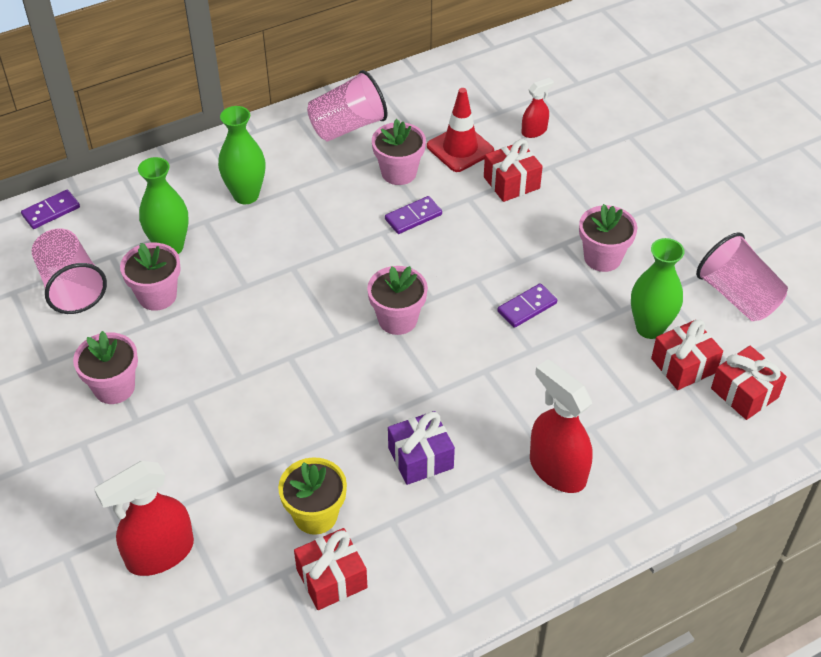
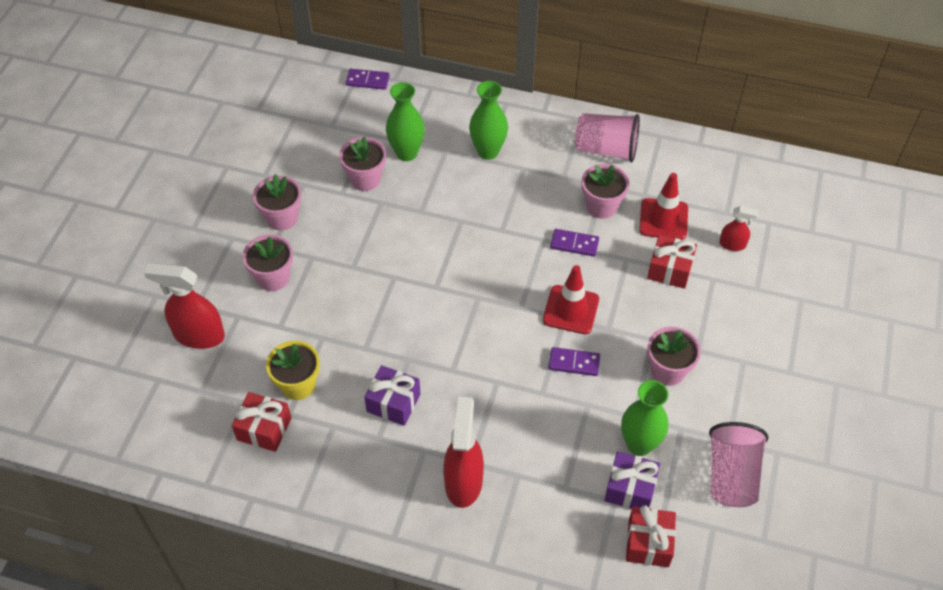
camera: 45 degrees right, 5 degrees up
(71, 287) = (327, 137): pink cup -> none
(397, 319) = (483, 305): pink flower pot -> pink flower pot (273, 278)
(474, 269) = (571, 310): none -> red traffic cone
(683, 365) = (630, 489): red gift -> purple gift

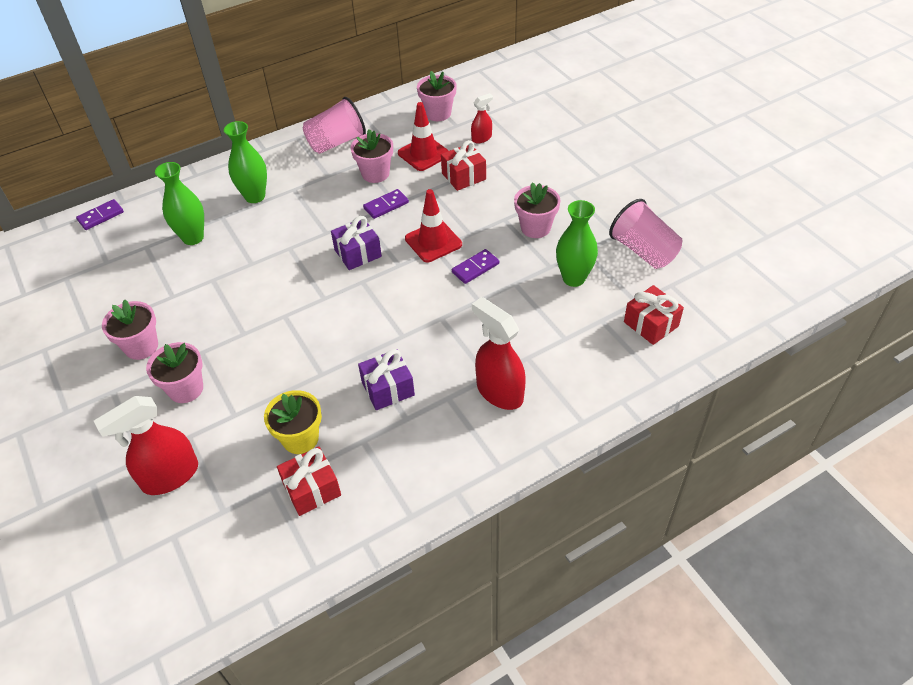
camera: 45 degrees left, 5 degrees down
(365, 179) = (180, 275): pink flower pot -> pink flower pot (438, 113)
(630, 489) = (601, 305): purple gift -> purple gift (358, 253)

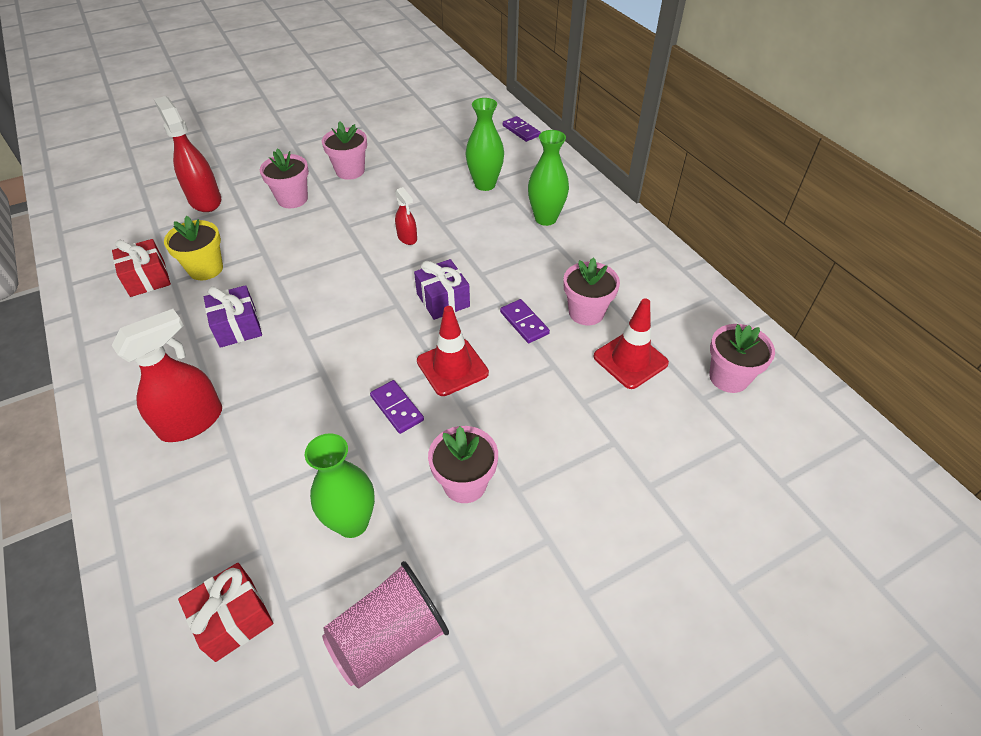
camera: 90 degrees right, 0 degrees up
(336, 142) = (647, 276): pink cup -> none
(463, 176) = (582, 403): red gift -> none
(481, 138) = (674, 428): red spray bottle -> red spray bottle (407, 238)

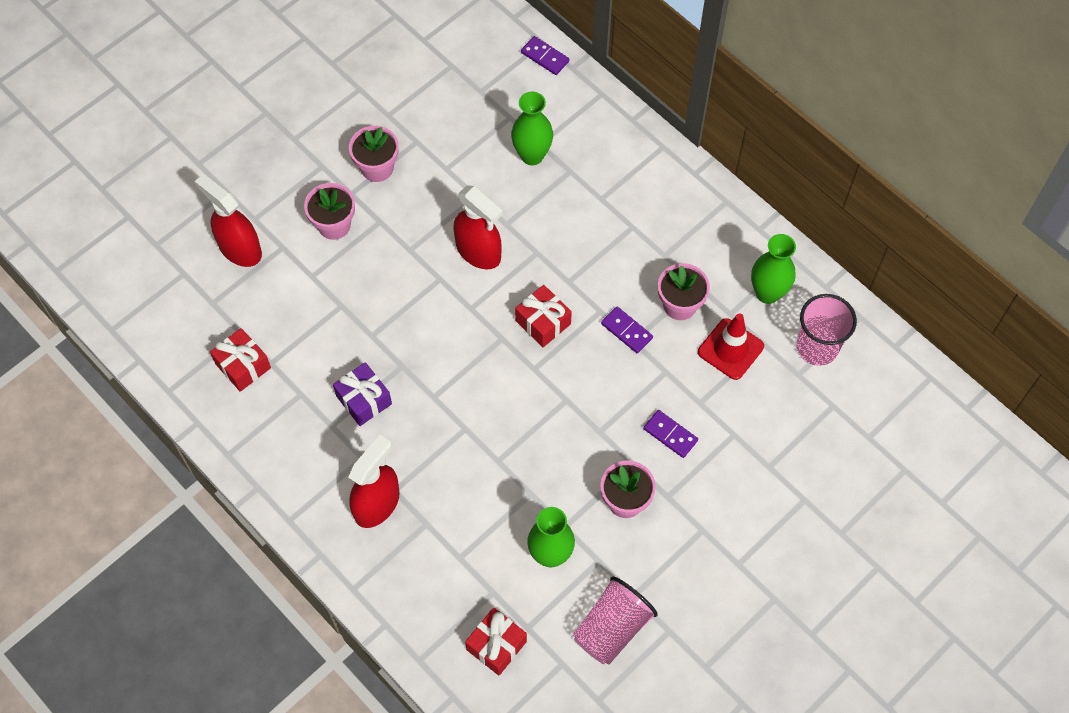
camera: 15 degrees left, 15 degrees up
(206, 269) = (294, 340): yellow flower pot -> none
(397, 408) = (545, 447): purple domino -> purple domino (670, 434)
(407, 238) = (478, 252): red spray bottle -> red spray bottle, size x1.88
(443, 300) = (543, 322): purple gift -> red gift
(452, 367) = (578, 395): red traffic cone -> none
(545, 218) = (610, 192): green vase -> green vase (767, 293)
(728, 377) = (817, 347): pink flower pot -> pink cup

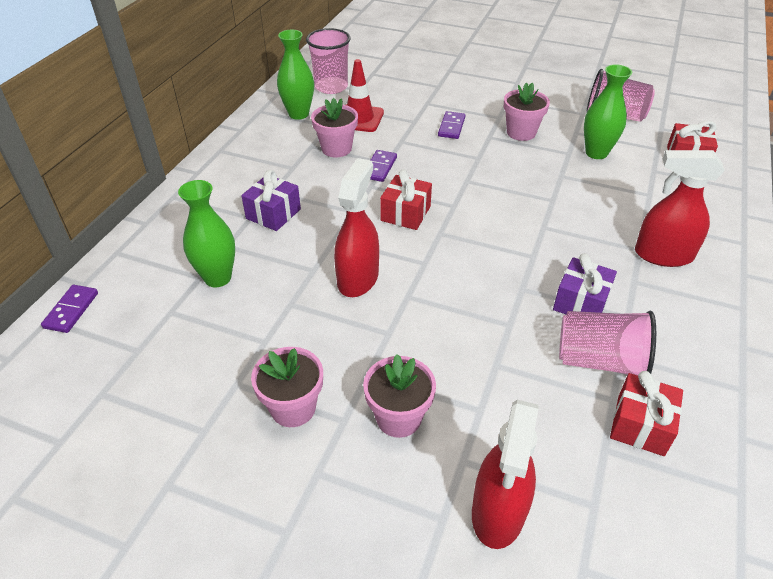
camera: 115 degrees left, 20 degrees down
(304, 376) = (600, 361): none -> pink cup
(596, 217) = (273, 214): none -> purple gift

